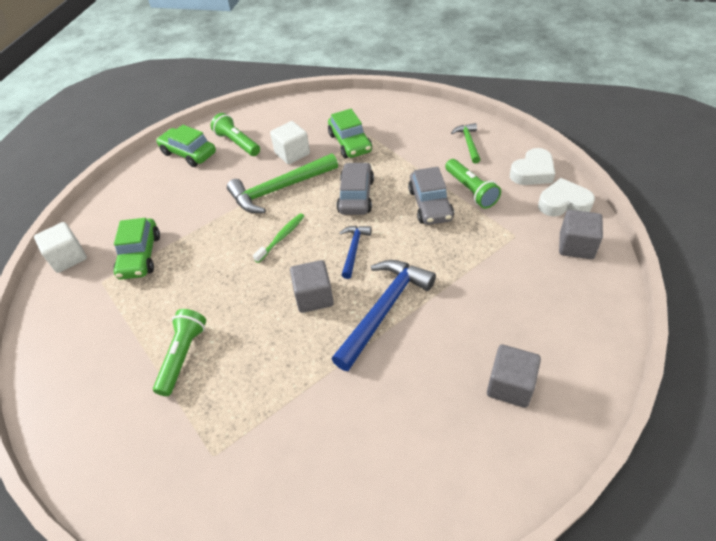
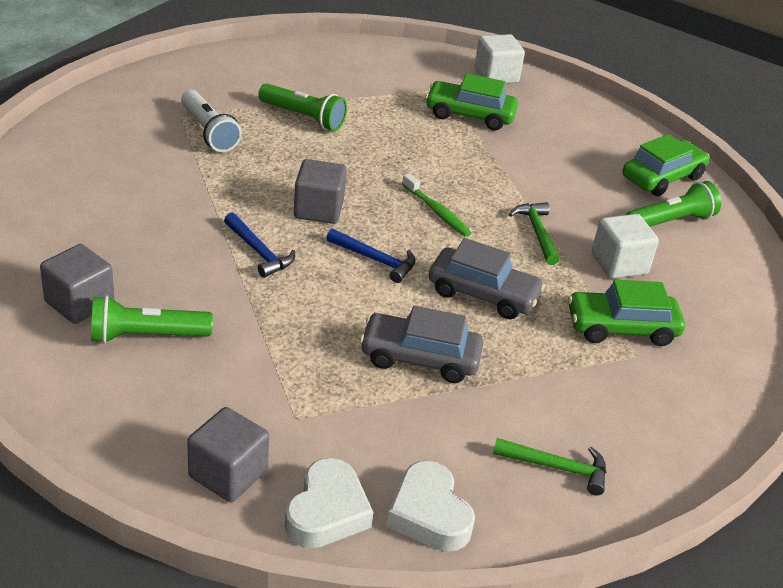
camera: 100 degrees right, 10 degrees down
(236, 415) = (209, 132): none -> white flashlight
(279, 189) = (537, 232): green hammer -> green hammer, size x0.53
(384, 310) = (259, 252): blue hammer -> blue hammer, size x0.53
(470, 190) = (426, 414): green flashlight -> green flashlight (146, 336)

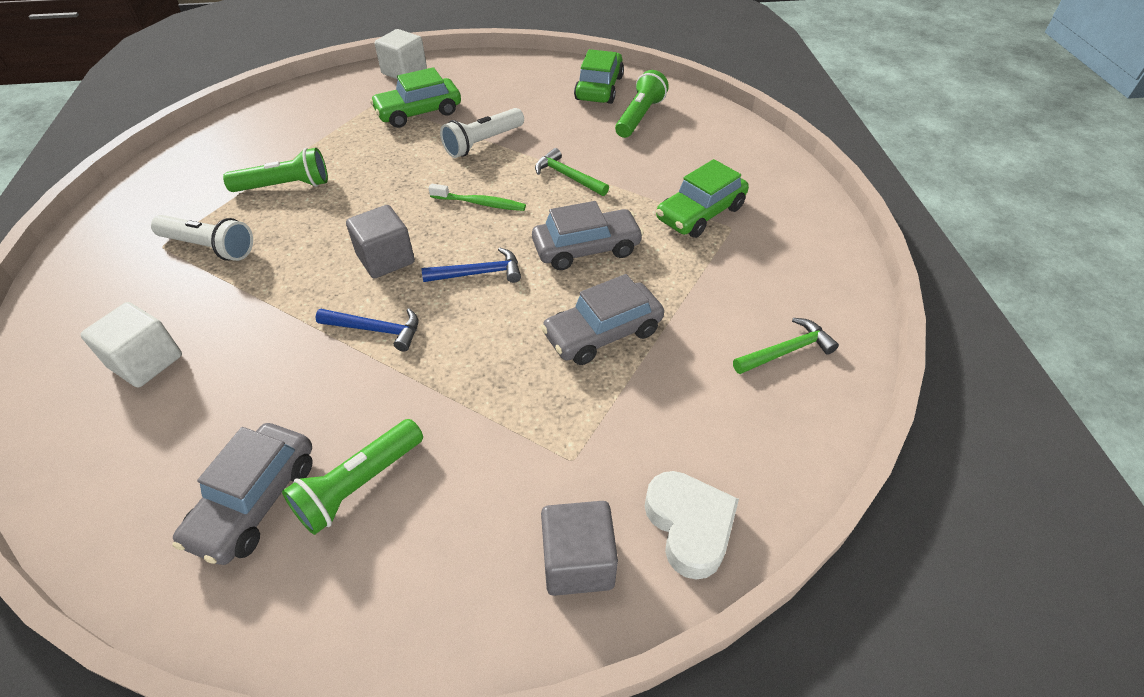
camera: 35 degrees left, 10 degrees up
(79, 303) = (255, 501): grey cube -> grey car
(429, 514) = (756, 461): white heart -> none
(495, 167) = (483, 143): none -> white flashlight
(619, 264) = (645, 167): white cube -> white cube (146, 361)

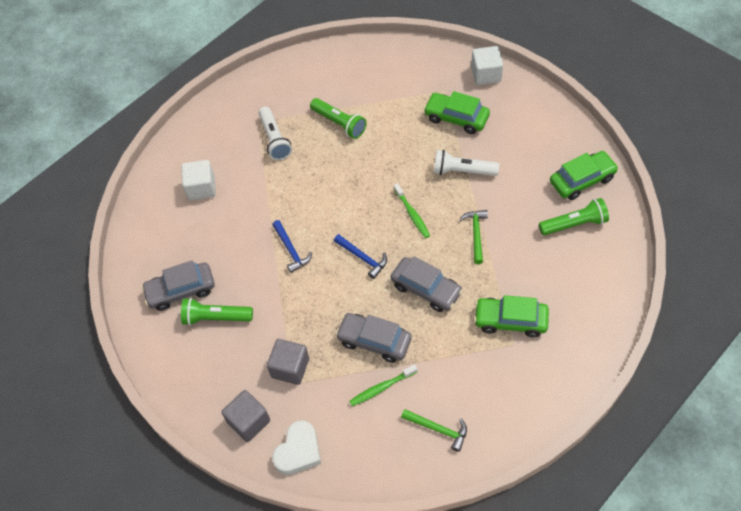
camera: 55 degrees right, 10 degrees up
(385, 259) = (334, 212): grey cube -> grey cube (290, 368)
(677, 367) = (382, 388): none -> green toothbrush

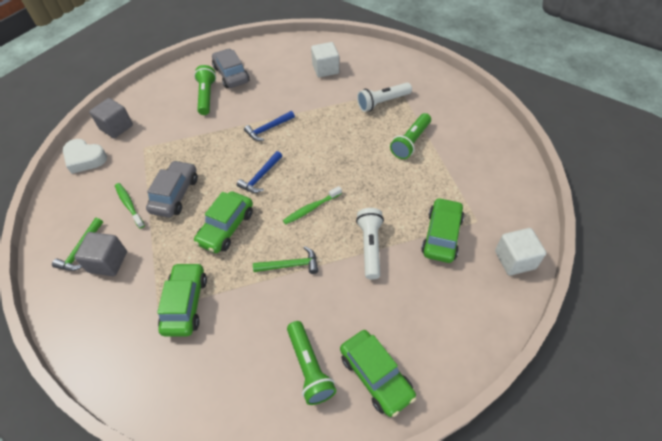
camera: 80 degrees right, 5 degrees down
(290, 368) = (157, 144): grey cube -> grey cube (108, 262)
(426, 289) = (226, 228): grey car -> green car

